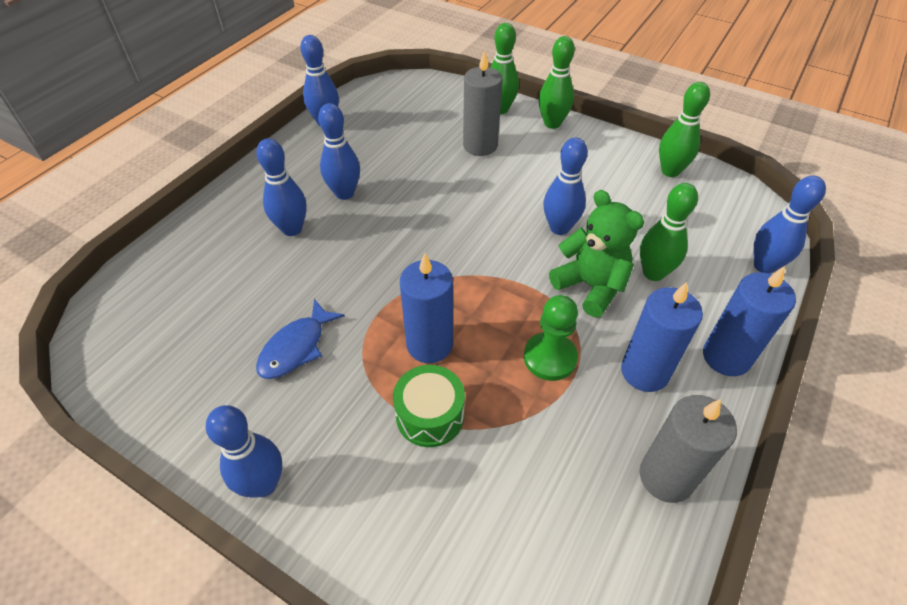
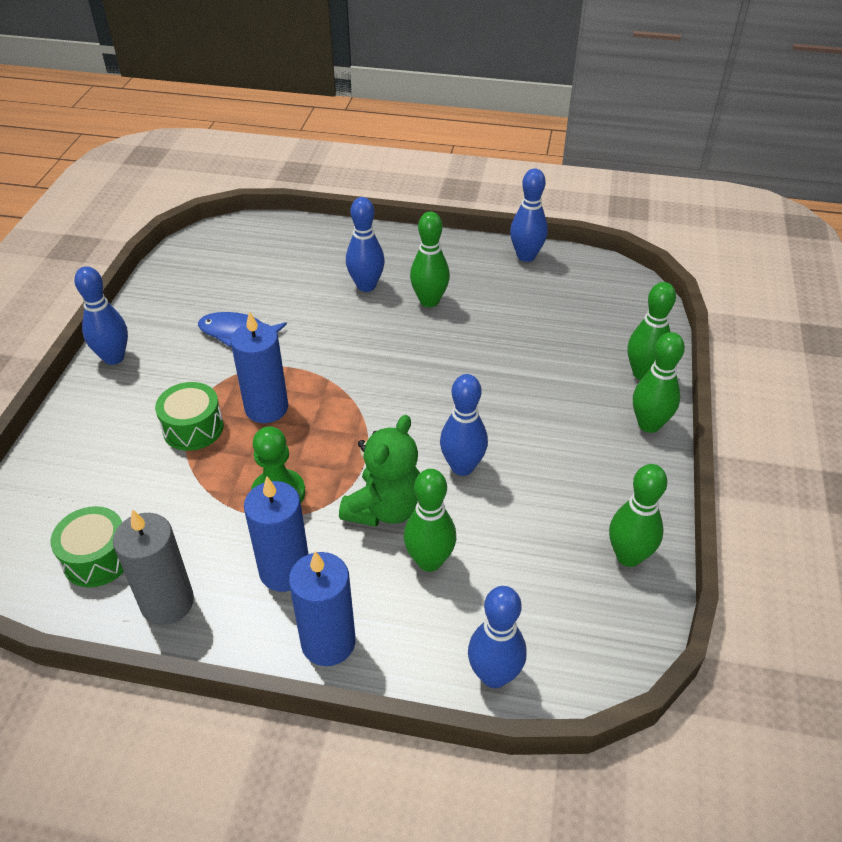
camera: 70 degrees right, 5 degrees down
(344, 193) = (429, 301): blue bowling pin -> green bowling pin
(480, 145) = (563, 373): grey candle -> none
(593, 540) = (97, 558): none -> green drum

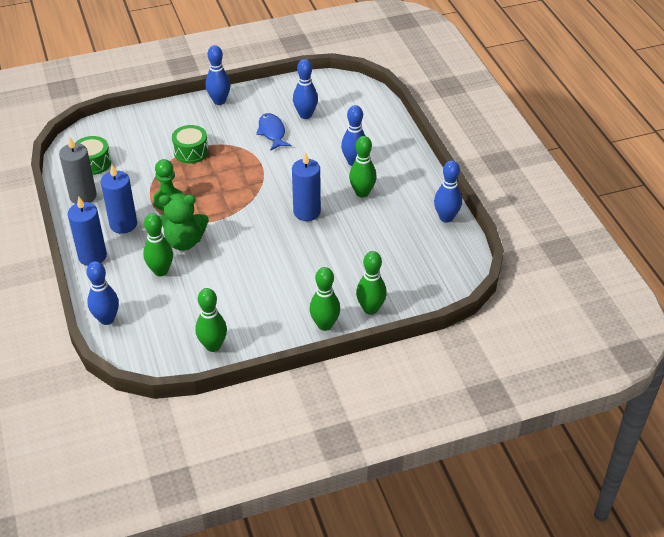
camera: 60 degrees right, 0 degrees up
(266, 408) = (223, 170): blue candle -> blue candle (307, 212)
(462, 467) = (233, 259): blue bowling pin -> blue bowling pin (305, 115)

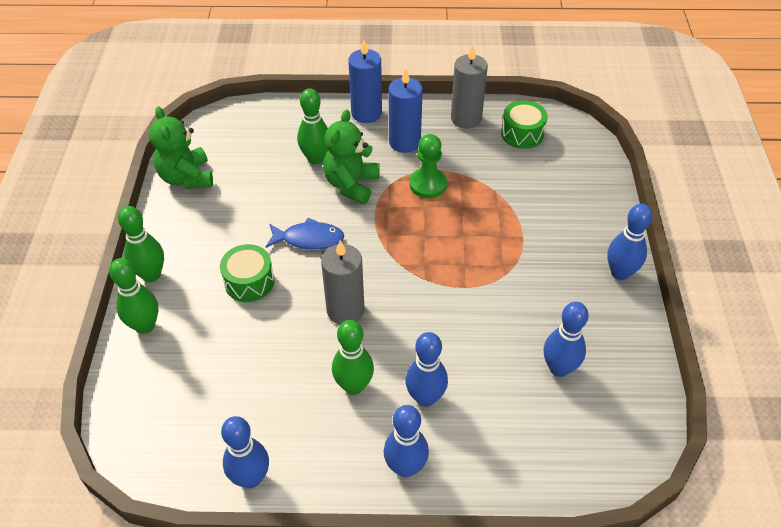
camera: 110 degrees right, 5 degrees up
(107, 319) = (272, 111): blue bowling pin -> blue bowling pin (405, 467)
(191, 152) = (513, 221): green drum -> green drum (249, 282)
(213, 346) = (186, 178): green bowling pin -> green teddy bear
(272, 132) = (528, 316): blue fish -> blue fish (309, 239)
(307, 212) = (345, 310): blue candle -> grey candle

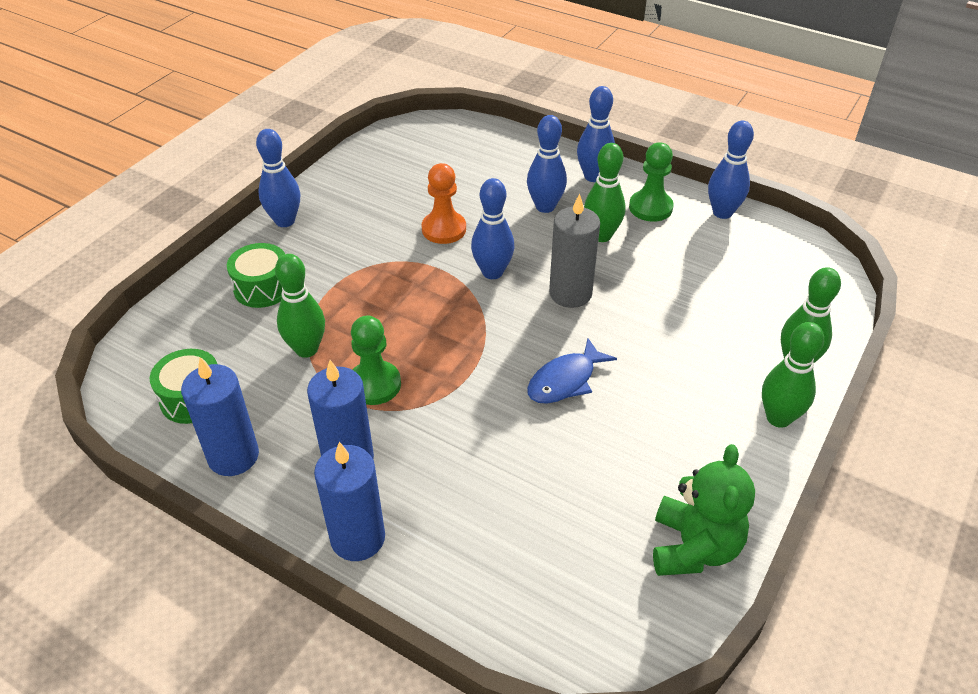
camera: 150 degrees left, 5 degrees down
(249, 282) = (660, 361): green drum -> green drum (263, 287)
(309, 239) = (565, 380): blue fish -> blue fish turned 75 degrees counterclockwise
(316, 158) = (487, 490): green bowling pin -> green bowling pin (306, 349)
(326, 448) = (650, 207): none -> green pawn
(351, 185) = (467, 427): green teddy bear -> none
(466, 118) = (233, 456): grey candle -> blue candle
(491, 326) = (444, 229): none -> orange pawn
(559, 368) = (418, 184): blue bowling pin -> blue bowling pin (492, 272)

